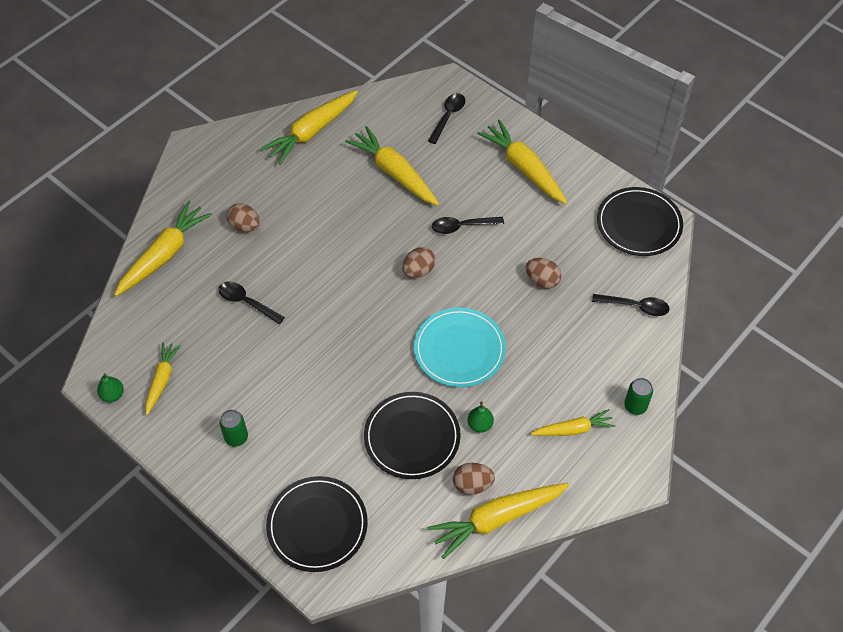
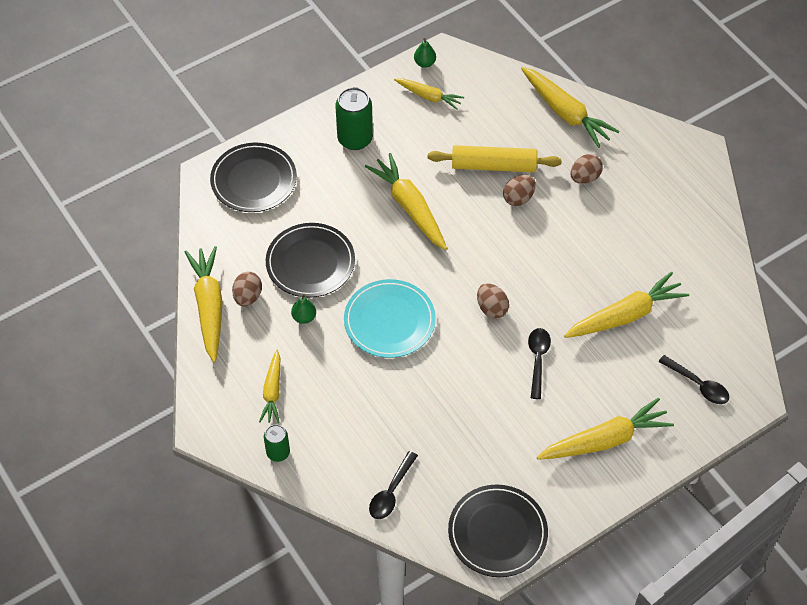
camera: 105 degrees right, 0 degrees up
(236, 437) = (355, 139): green can -> green can, size x1.70
(246, 302) = (493, 166): black spoon -> yellow rolling pin
(312, 132) = (699, 253): yellow carrot -> yellow carrot (409, 207)
(542, 280) = (449, 414): brown egg -> brown egg (518, 198)

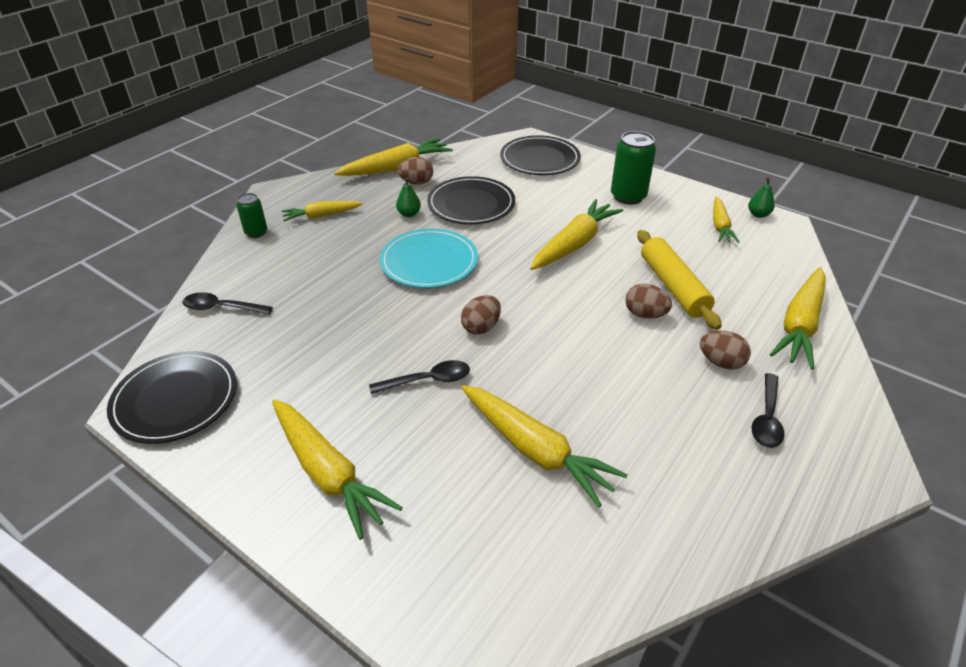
camera: 70 degrees right, 15 degrees down
(698, 385) = (456, 567): black spoon -> black spoon (767, 418)

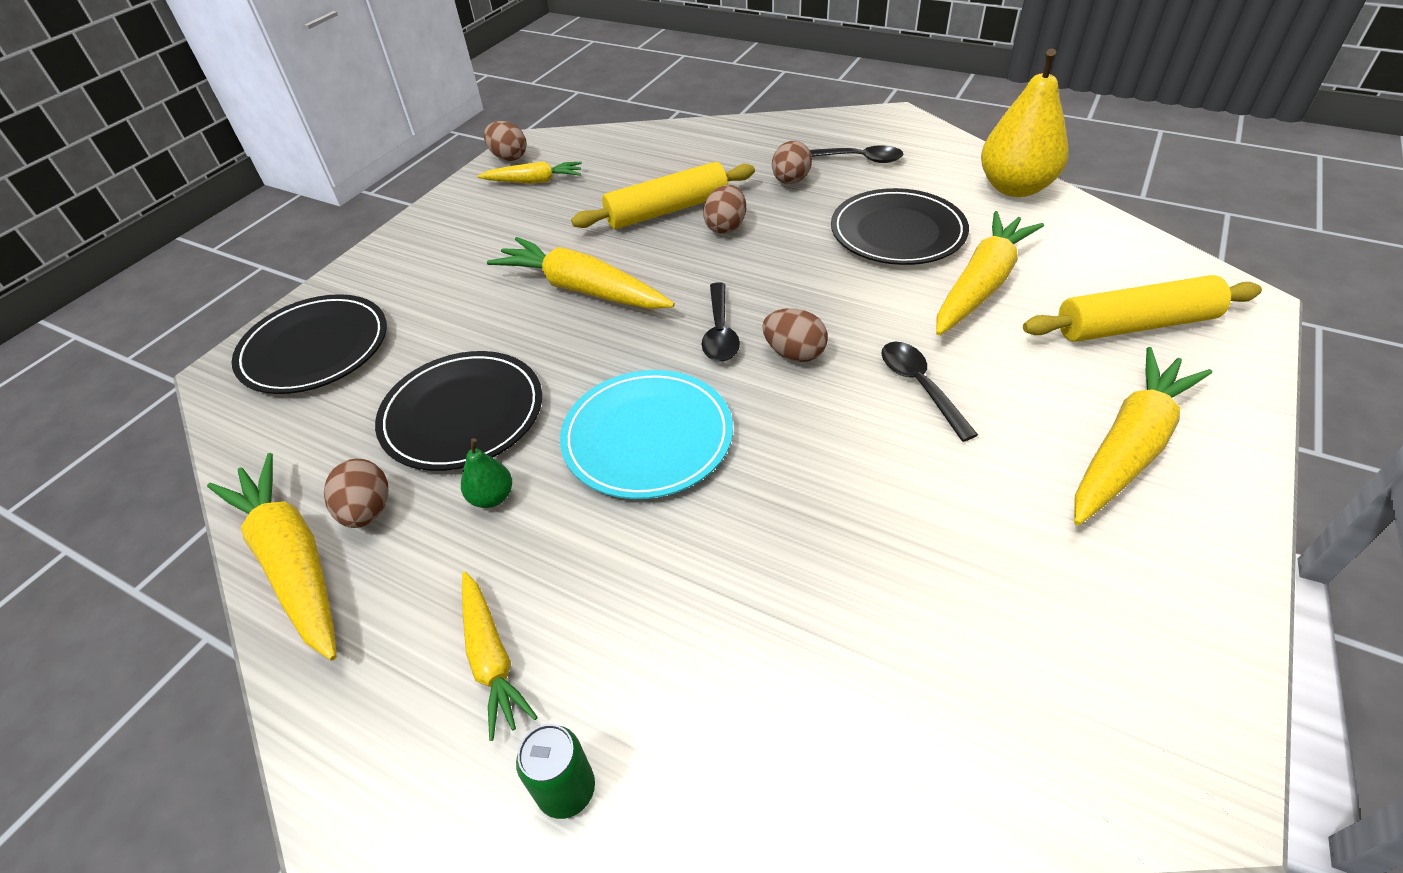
camera: 95 degrees left, 5 degrees up
(175, 400) = (1134, 709): black plate -> black plate (897, 232)
(221, 308) = (864, 743): black spoon -> black spoon (720, 332)
(453, 540) = (1135, 325): none -> yellow rolling pin
(628, 196) = (456, 251): green can -> none
(706, 536) = (1015, 188): none -> yellow pear
(758, 214) = (509, 157): green pear -> brown egg
(800, 325) = (715, 140): yellow carrot -> none

